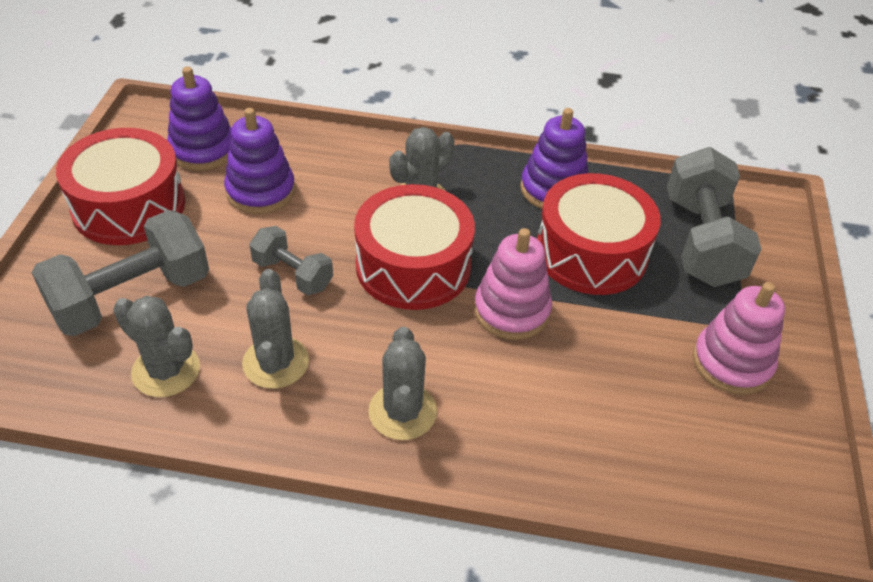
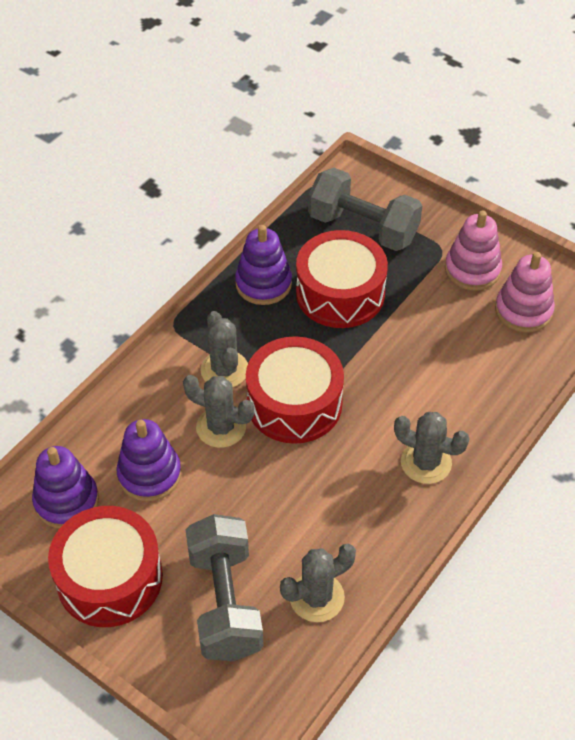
camera: 60 degrees left, 5 degrees up
(275, 362) = (344, 523): grey cactus -> grey cactus (221, 427)
(293, 274) = (260, 483): grey dumbbell -> none
(511, 311) = (369, 363): pink stacking toy -> pink stacking toy (523, 310)

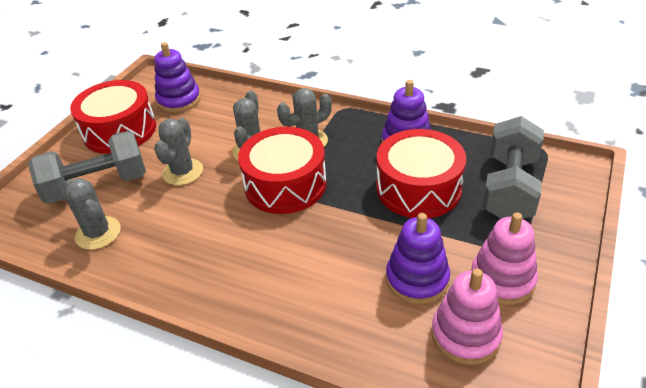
camera: 80 degrees right, 10 degrees down
(149, 474) = (204, 128): purple stacking toy -> purple stacking toy (417, 279)
(426, 462) = (238, 280): grey cactus -> grey cactus (183, 172)

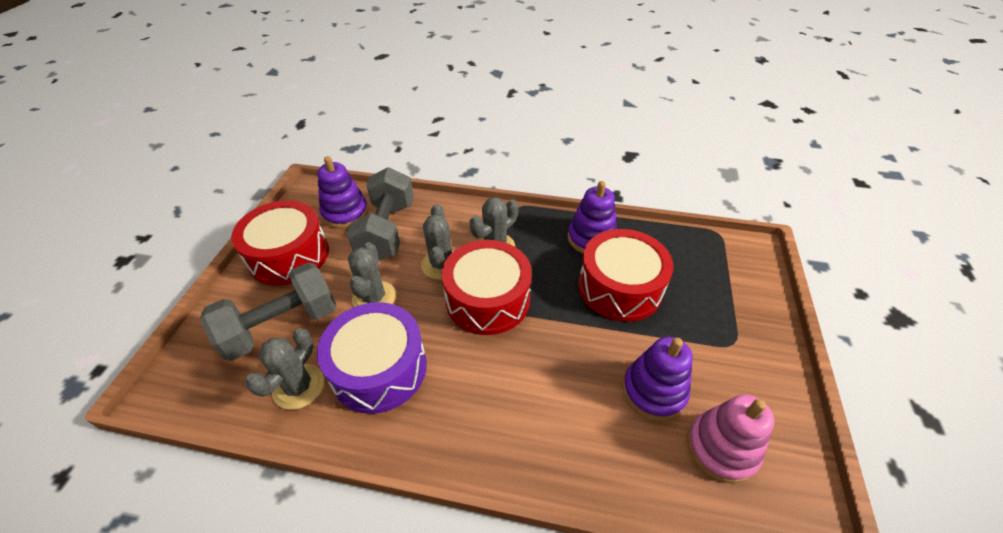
camera: 15 degrees left, 5 degrees up
(98, 233) = (298, 386): grey cactus -> grey cactus turned 75 degrees clockwise
(169, 228) = (379, 368): none -> purple drum
(502, 279) = (732, 378): pink stacking toy -> none
(509, 188) = (702, 277): grey dumbbell -> grey dumbbell (387, 231)

